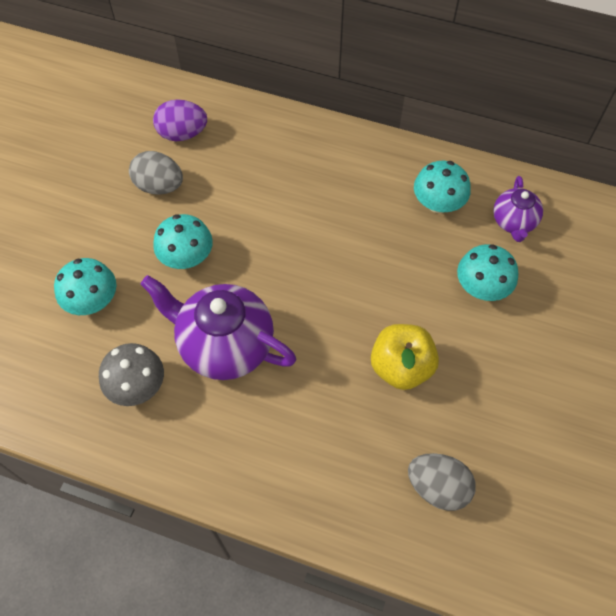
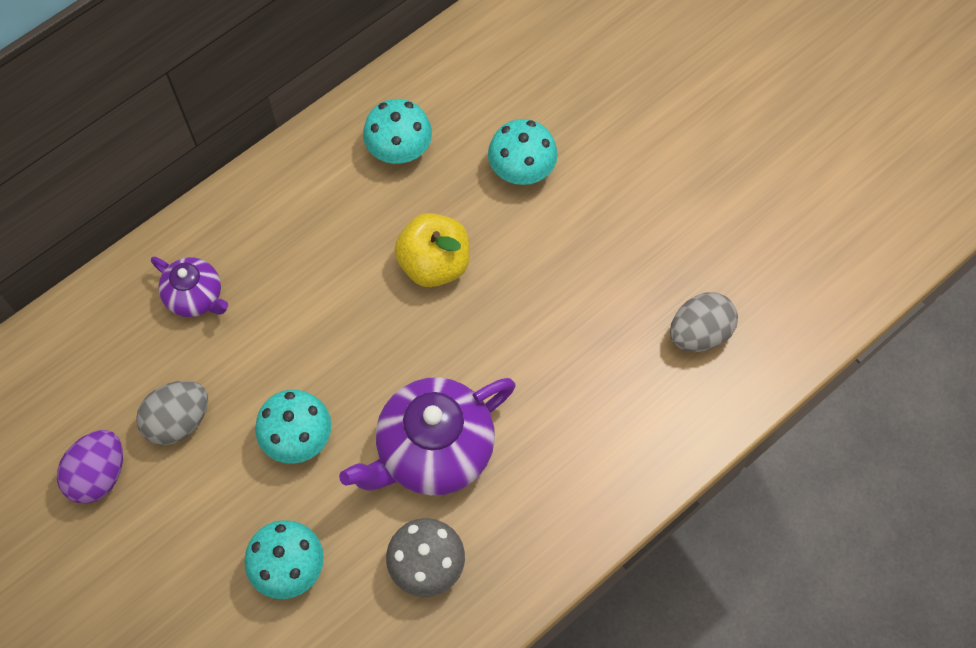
camera: 60 degrees left, 5 degrees up
(182, 134) = (119, 358): purple egg -> purple egg (99, 474)
(401, 367) = (562, 294): yellow apple -> yellow apple (434, 264)
(513, 222) = (468, 94): purple teapot -> purple teapot (196, 297)

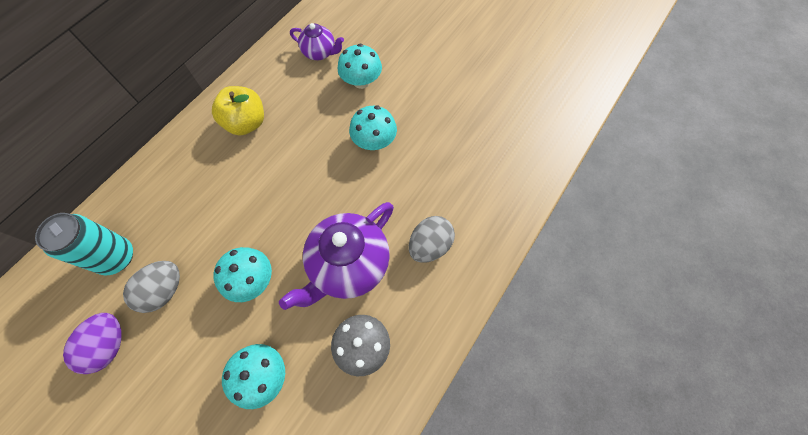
camera: 15 degrees left, 0 degrees up
(121, 358) = (116, 257): none -> turquoise can
(196, 297) = (164, 204): purple teapot -> purple teapot (320, 53)
(399, 149) = (283, 86): turquoise mushroom -> turquoise mushroom (374, 141)
(434, 264) = (320, 147): yellow apple -> yellow apple (246, 123)
(699, 333) = (497, 150): grey egg -> grey egg (430, 245)

